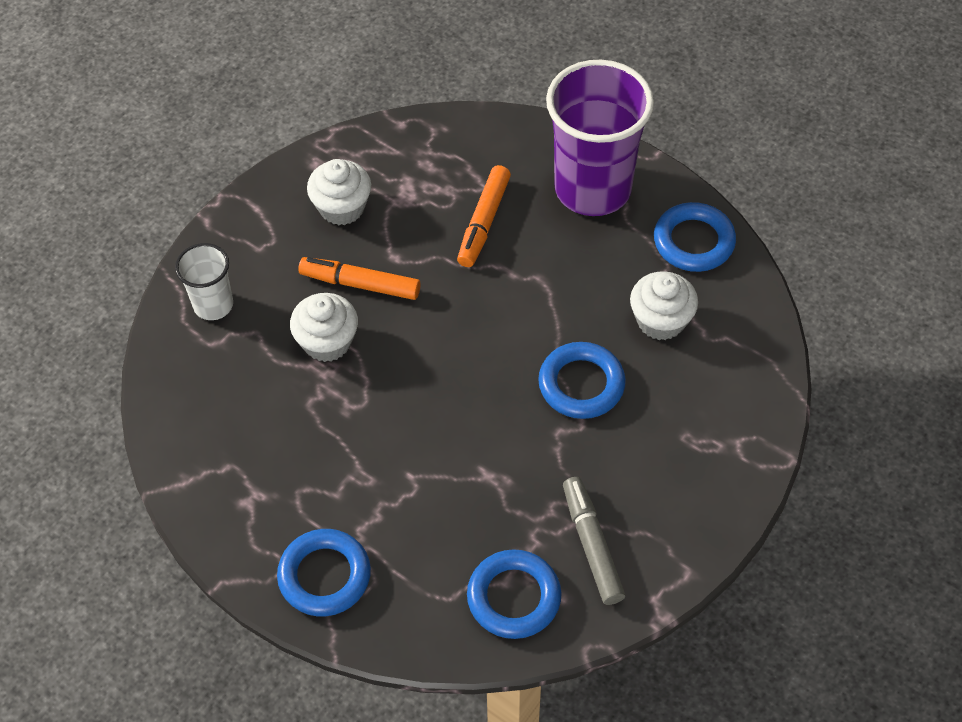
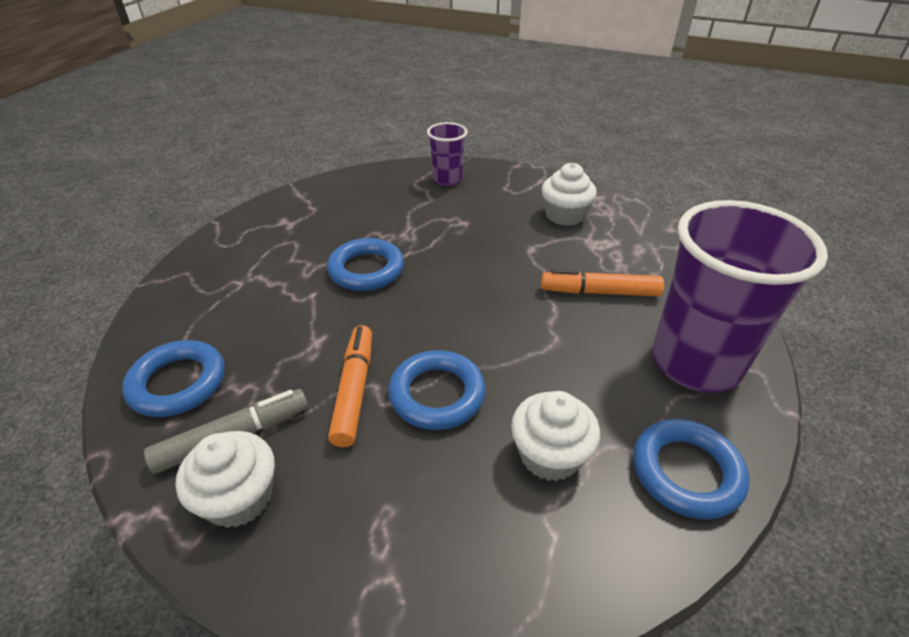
camera: 75 degrees right, 15 degrees down
(213, 305) = (447, 179): white cup -> purple cup
(324, 576) = (216, 266): blue ring -> blue ring (366, 270)
(327, 342) = (433, 230): white cupcake -> white cupcake (239, 498)
(360, 284) = (495, 236): orange marker -> orange marker (354, 390)

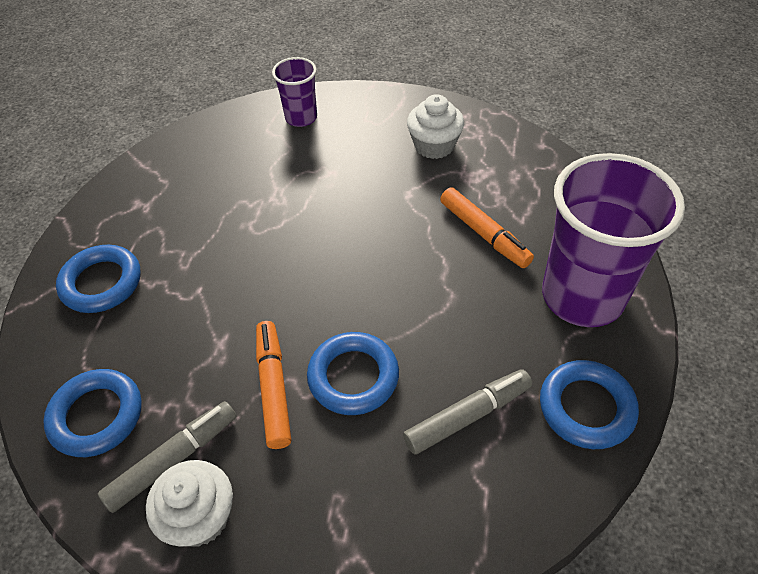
camera: 10 degrees left, 10 degrees up
(366, 270) = (246, 250): blue ring -> blue ring (101, 283)
(549, 455) = (468, 416): white cupcake -> grey marker
(599, 292) = (484, 234): orange marker -> orange marker turned 120 degrees counterclockwise

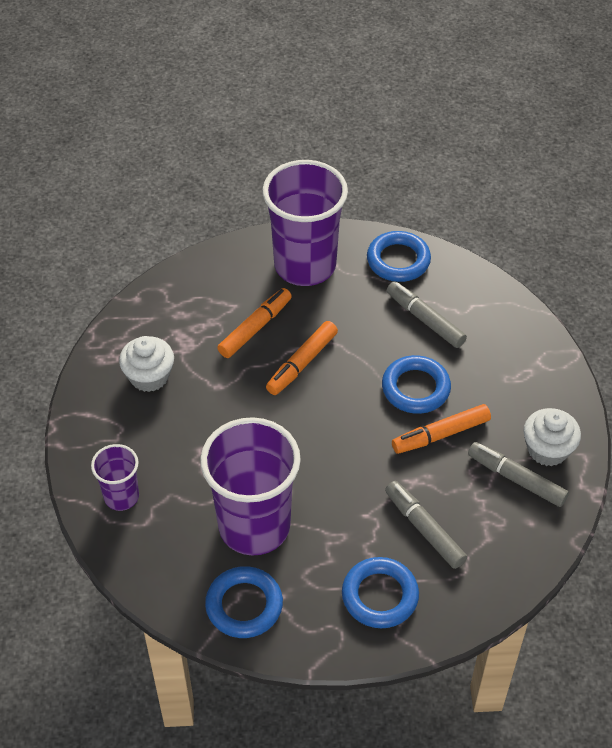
camera: 105 degrees left, 0 degrees up
(97, 416) = (502, 543): blue ring -> blue ring (244, 605)
(155, 339) = (424, 529): none -> grey marker
(229, 200) = (254, 526): none -> purple cup
(422, 268) = (302, 363): none -> orange marker

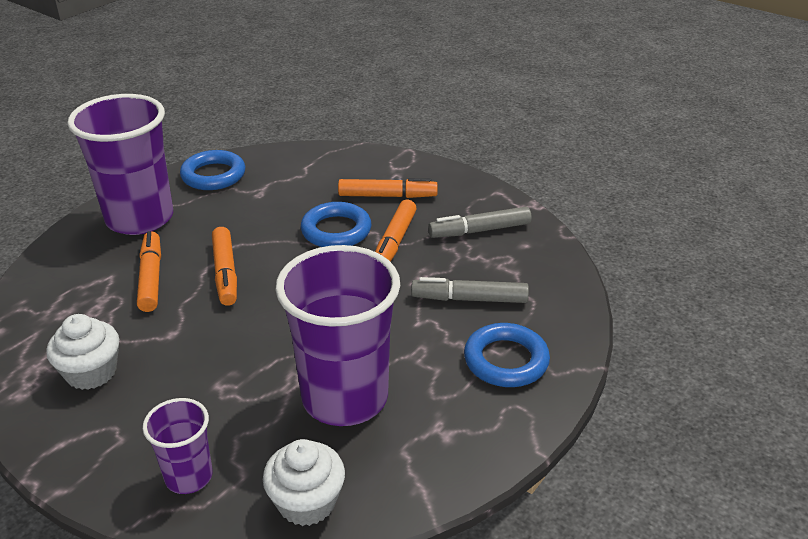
camera: 50 degrees left, 15 degrees down
(244, 605) = (420, 456): blue ring -> none
(425, 319) = (283, 193): grey marker -> none
(494, 386) = (387, 196): none -> orange marker
(547, 449) = (472, 204): white cupcake -> white cupcake (307, 502)

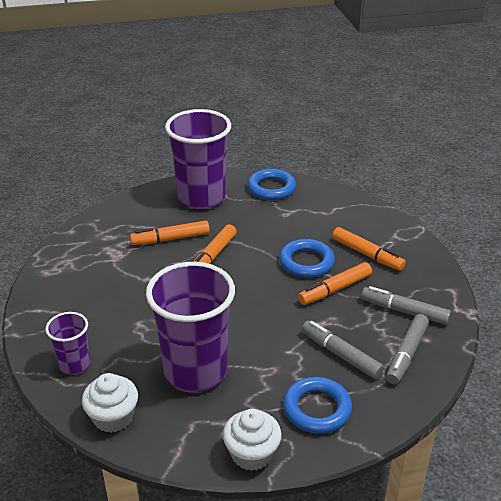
camera: 40 degrees right, 0 degrees up
(91, 372) = (88, 279): white cupcake -> white cupcake (252, 454)
(151, 278) = (170, 239): orange marker -> orange marker turned 135 degrees counterclockwise
(524, 267) = (406, 354): none -> grey marker

